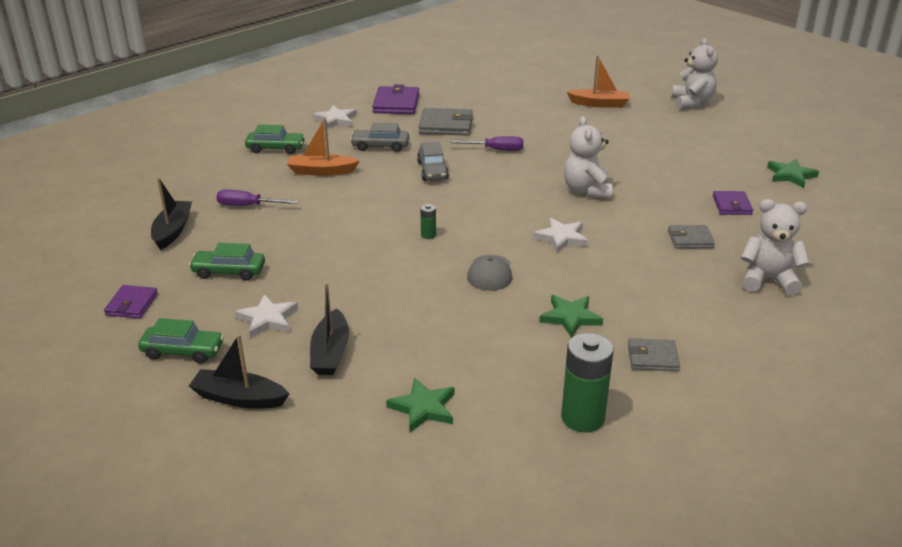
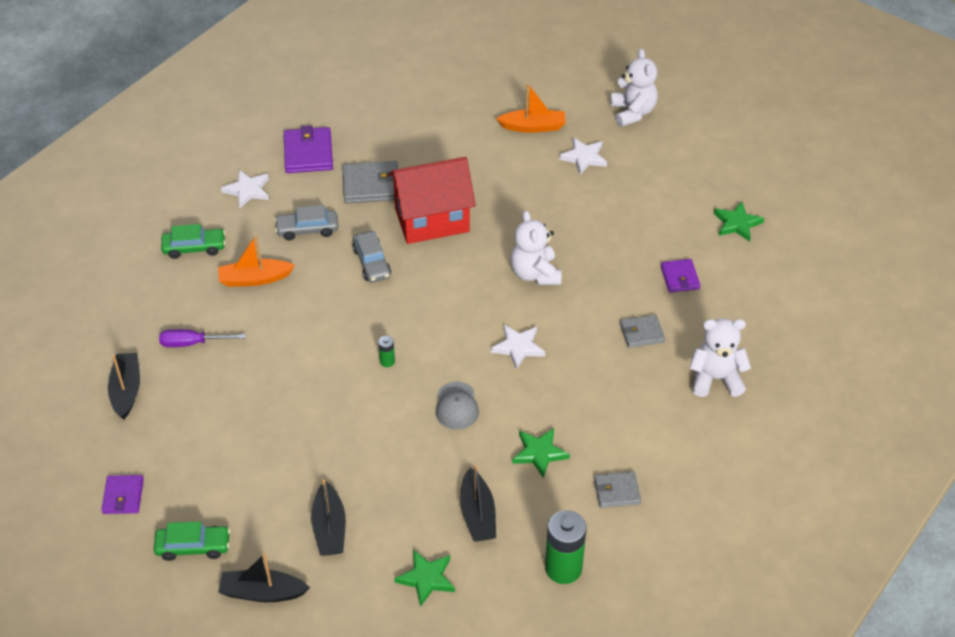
camera: 10 degrees left, 15 degrees up
(229, 271) = (203, 439): green car -> none
(267, 319) = (260, 496): white star -> white star (583, 157)
(493, 359) = (477, 514): none -> black boat
(495, 150) = (432, 220): purple screwdriver -> red house

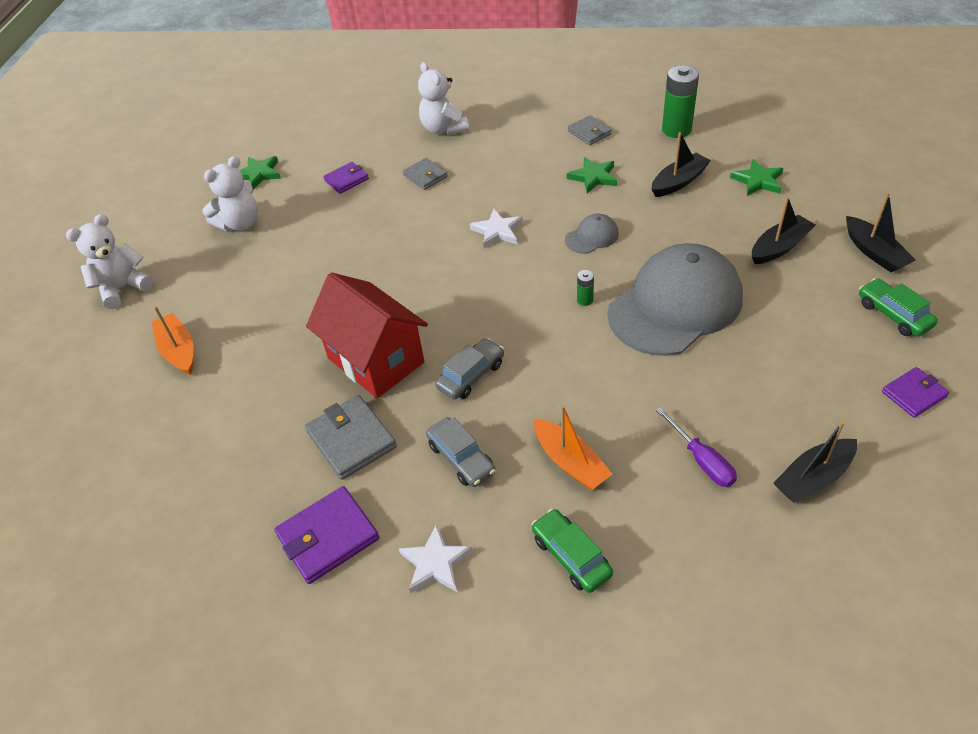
camera: 115 degrees left, 0 degrees up
(331, 413) = (675, 305): none -> grey cap
(535, 274) = (401, 258): white teddy bear -> white teddy bear (240, 223)
(583, 157) = (214, 293): white star -> none

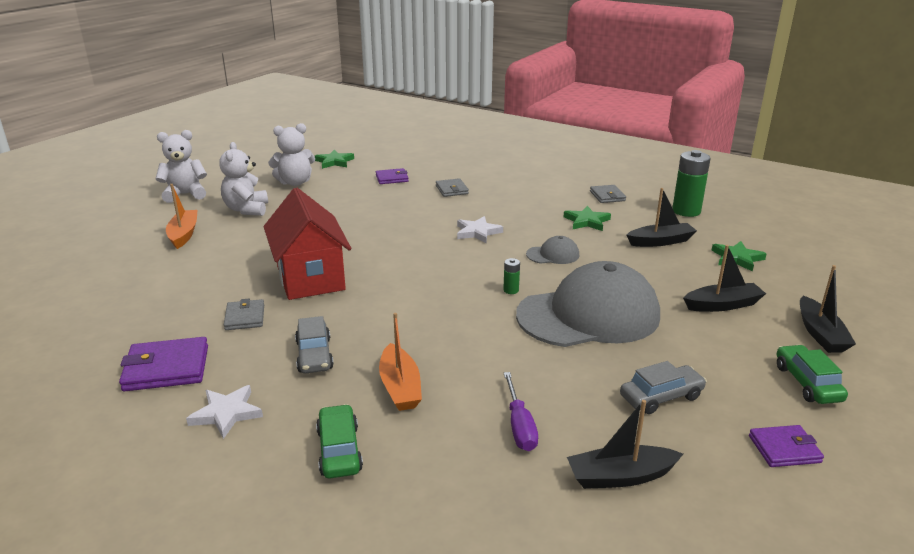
camera: 20 degrees right, 20 degrees down
(351, 440) = (245, 317): grey wallet -> grey wallet, size x0.63
(444, 129) = (491, 169): white teddy bear -> white teddy bear (247, 210)
(471, 375) = (373, 308): grey car -> grey car (661, 397)

